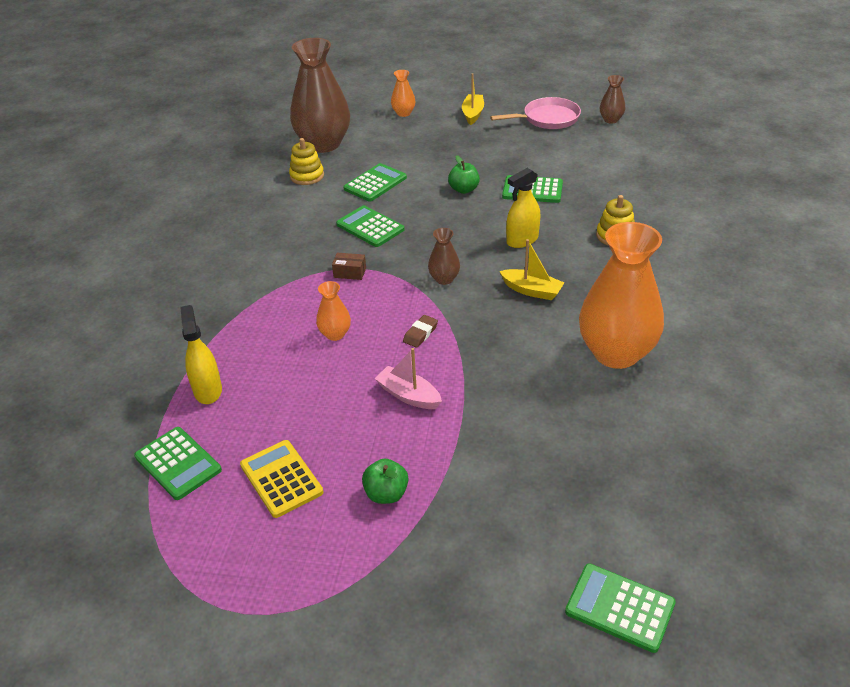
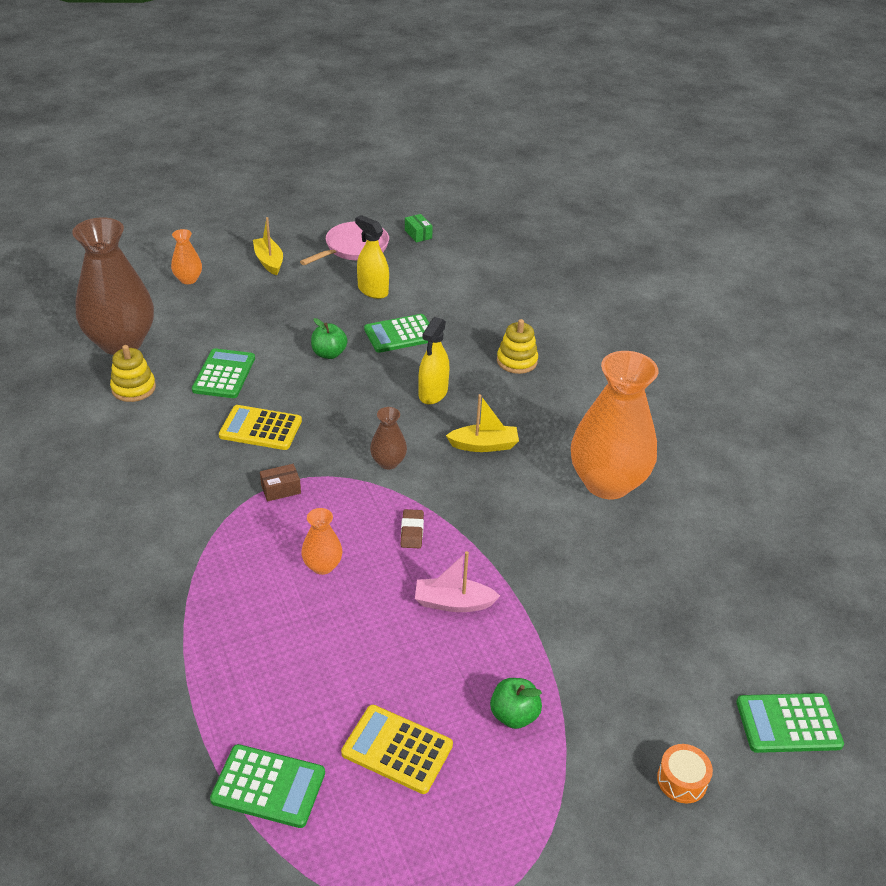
camera: 35 degrees left, 0 degrees up
(208, 390) = (231, 688): yellow spray bottle -> yellow spray bottle (373, 291)
(370, 227) = (260, 428): green calculator -> yellow calculator
(481, 605) = (682, 780): none -> orange drum
(611, 120) = (418, 234): brown vase -> green box

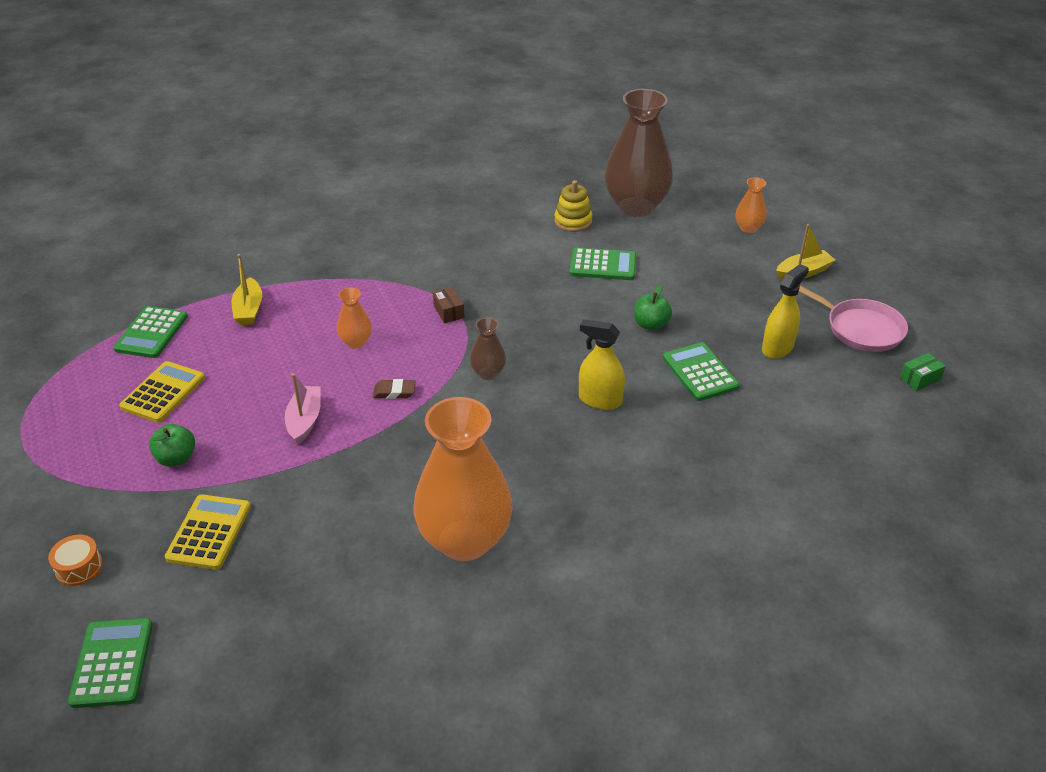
camera: 90 degrees right, 0 degrees up
(260, 428) = (528, 293): yellow calculator -> yellow calculator (209, 532)
(484, 445) = (519, 439): yellow boat -> yellow boat (249, 309)
(517, 361) = (674, 467): yellow stacking toy -> none

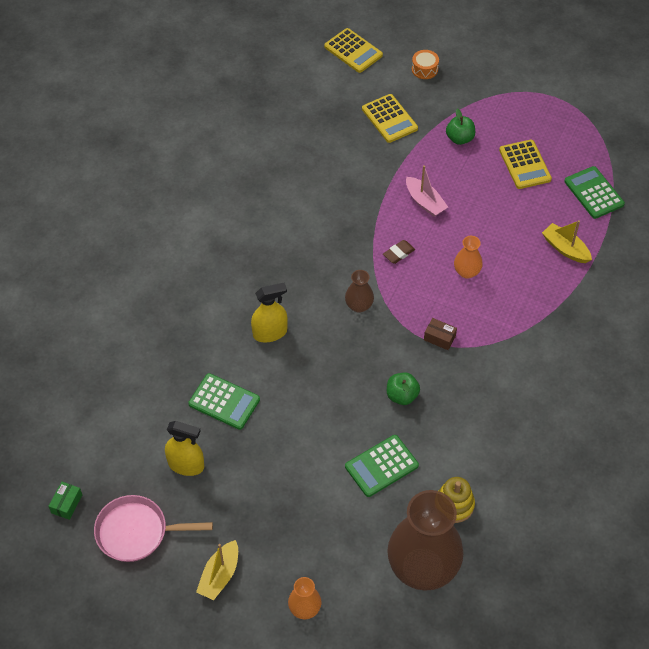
camera: 140 degrees right, 15 degrees up
(112, 663) = (353, 51): green calculator -> yellow calculator
(465, 540) = (260, 196): orange vase -> none
(651, 325) = (292, 425): green apple -> green apple (402, 395)
(777, 348) = (186, 465): yellow spray bottle -> yellow spray bottle turned 75 degrees counterclockwise

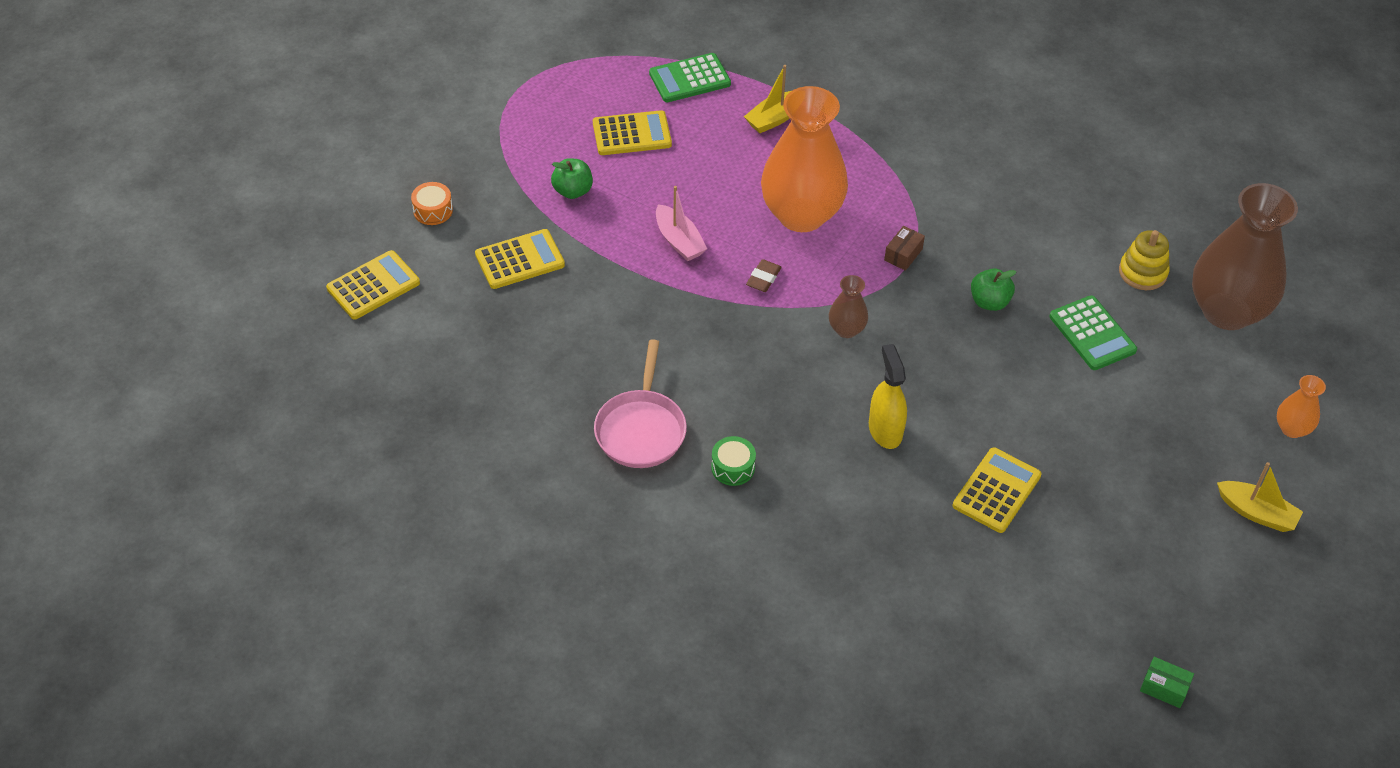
camera: 85 degrees left, 5 degrees down
(136, 532) = (1202, 603): pink pan -> pink pan (641, 429)
(186, 465) = (1097, 540): yellow spray bottle -> none
(224, 402) = (996, 491): green calculator -> yellow calculator
(229, 249) = (733, 467): none -> green drum
(398, 253) = (763, 278): brown eraser -> brown eraser turned 60 degrees clockwise
(425, 202) = (679, 241): pink boat -> pink boat turned 90 degrees clockwise
(466, 272) = (801, 215): orange vase -> orange vase, size x2.28

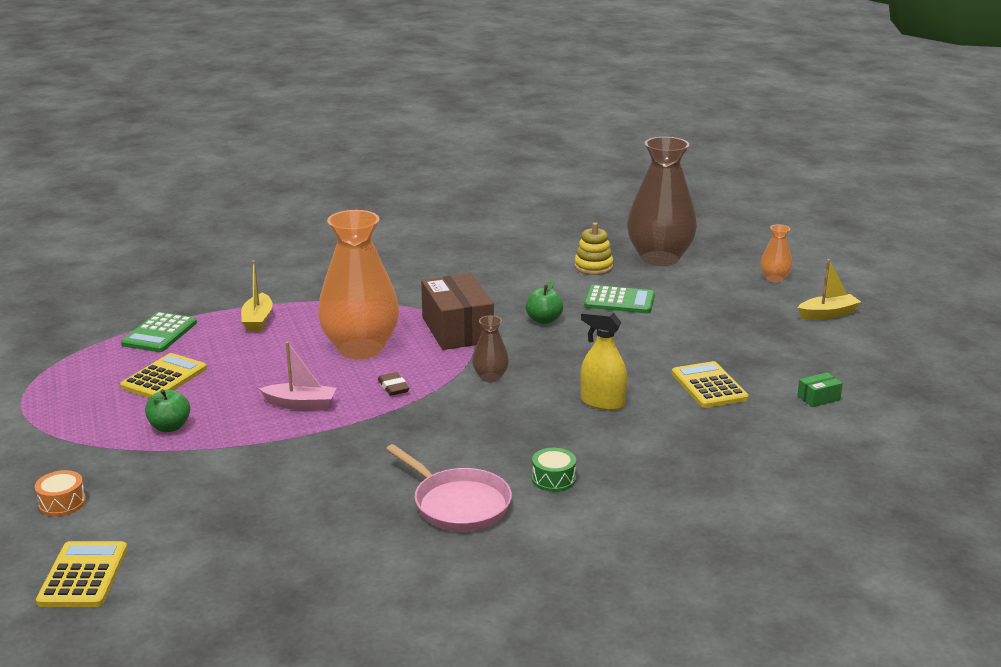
camera: 50 degrees left, 25 degrees down
(520, 260) = (193, 483): yellow calculator -> none
(903, 254) = (457, 330): brown box -> brown box, size x2.39
(1164, 688) = (941, 401): green box -> green box (818, 398)

